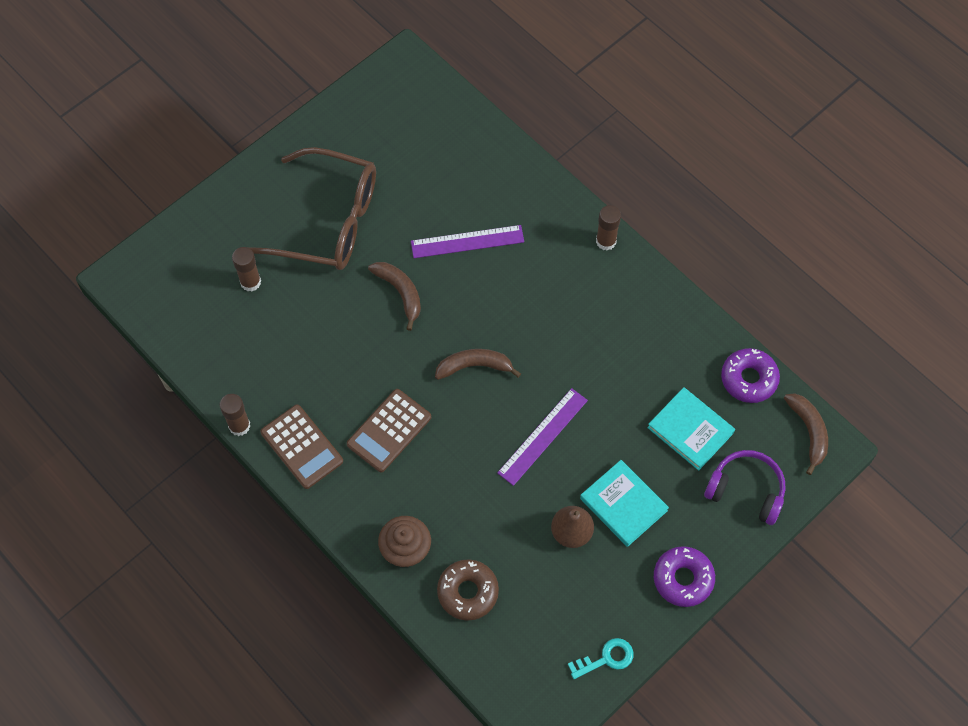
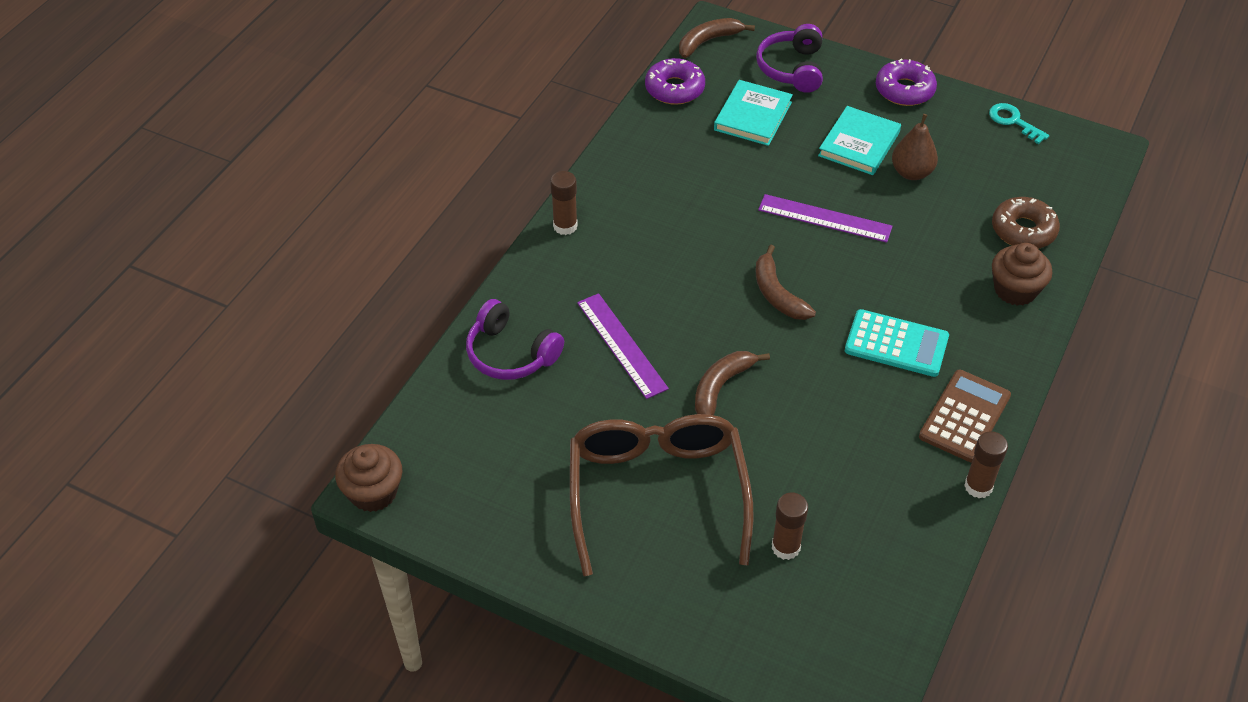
camera: 110 degrees left, 15 degrees down
(389, 431) = (896, 344): brown calculator -> turquoise calculator
(403, 62) = (373, 492): none -> brown cupcake
(488, 169) = (511, 353): none -> purple headphones

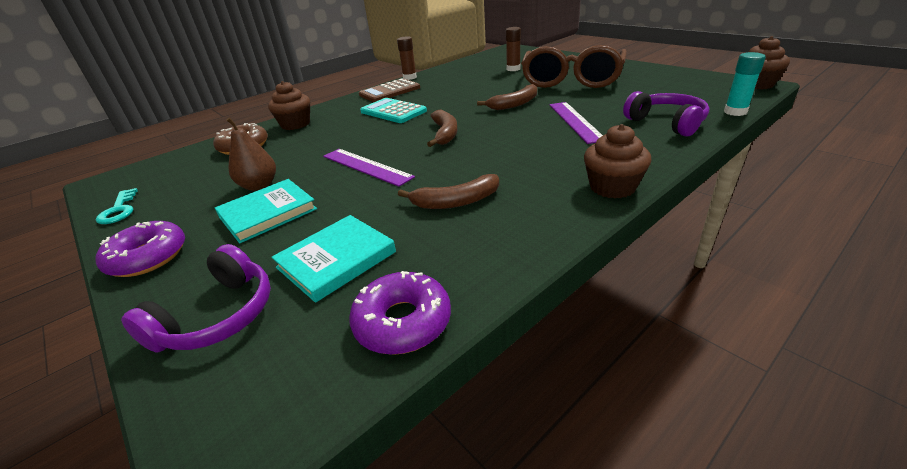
camera: 155 degrees left, 15 degrees down
(425, 393) = (735, 112): none -> turquoise glue stick
(565, 226) = (612, 187): brown glue stick -> brown cupcake
(708, 41) = (274, 411): brown banana -> brown banana (455, 202)

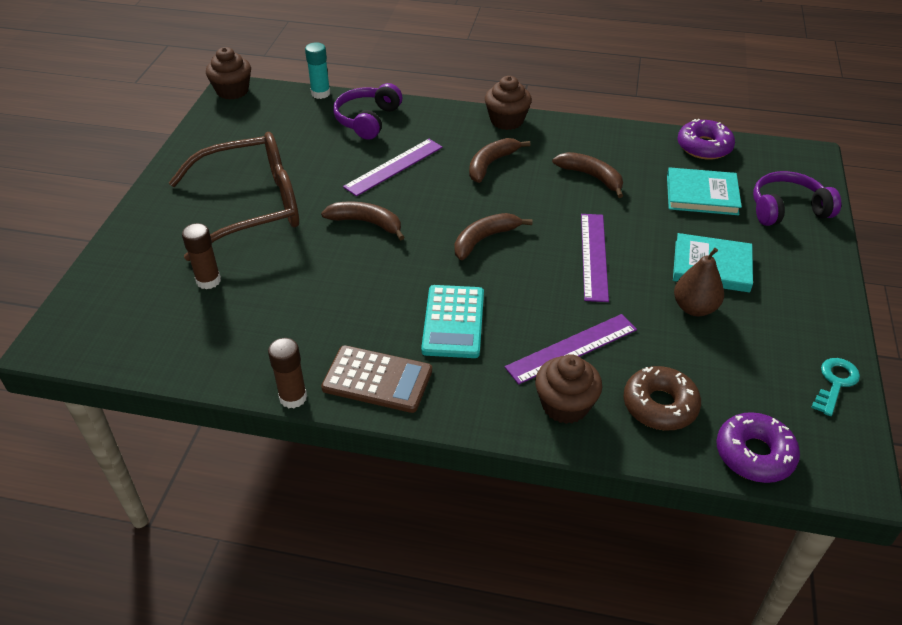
camera: 130 degrees left, 10 degrees up
(148, 257) = (818, 289): purple donut -> purple donut (754, 454)
(318, 135) = (572, 348): none -> purple ruler
(536, 158) = (491, 164): none -> brown banana

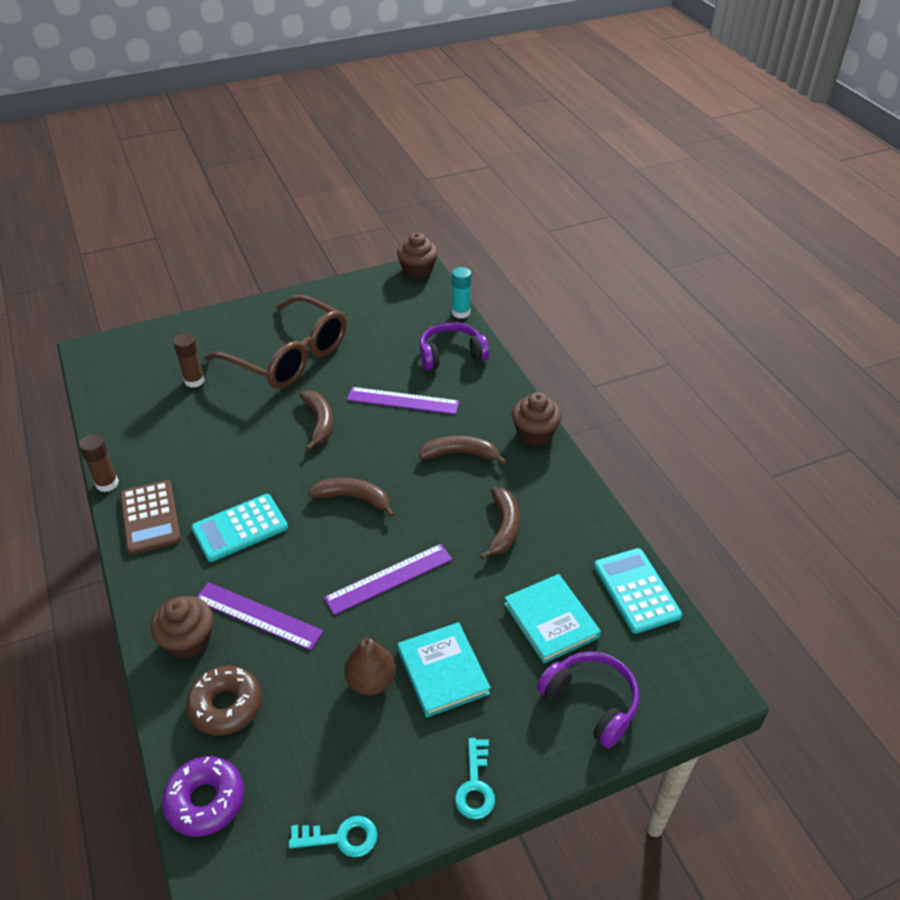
camera: 55 degrees right, 0 degrees up
(704, 147) = (636, 590): purple donut -> turquoise calculator
(826, 293) = (475, 785): none -> turquoise key

